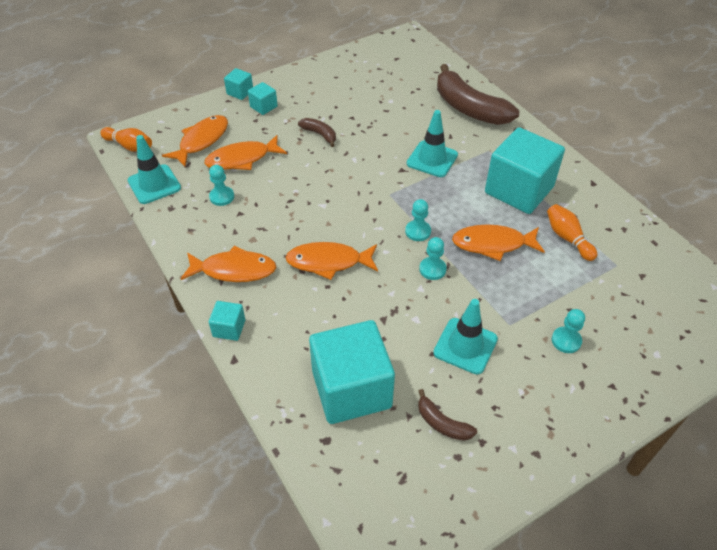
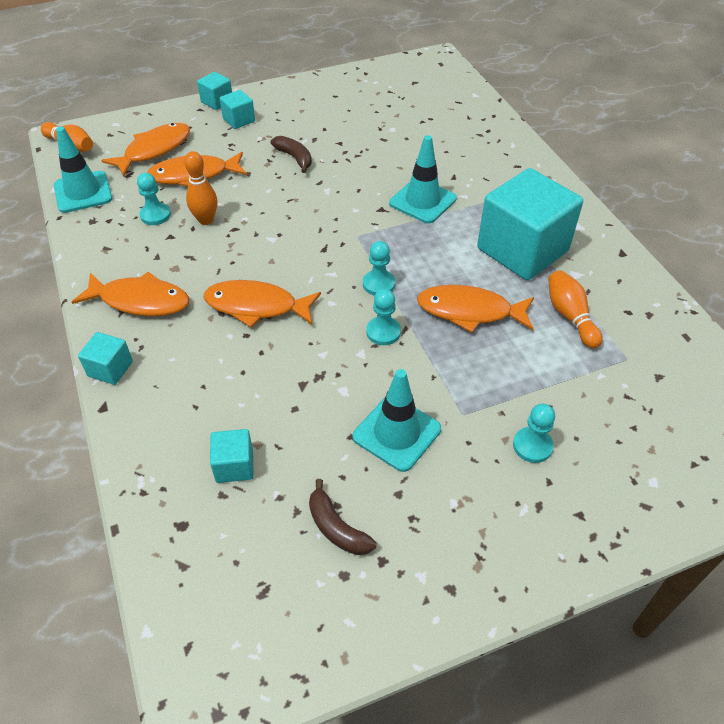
camera: 10 degrees right, 0 degrees up
(264, 196) = (206, 220): none -> orange bowling pin
(351, 389) = (234, 466): turquoise cube -> turquoise cube, size x0.44
(469, 108) = (487, 147): brown banana -> none

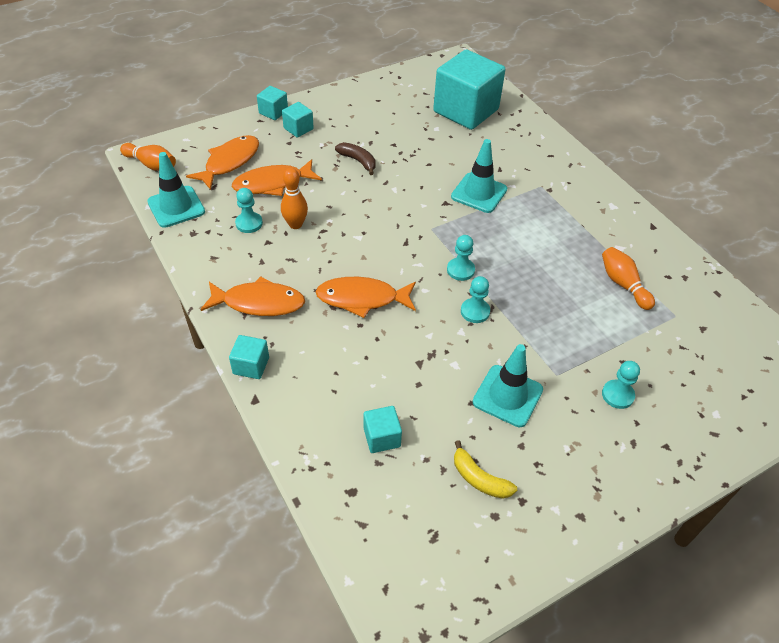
camera: 10 degrees left, 0 degrees up
(337, 528) = (479, 479): brown banana -> yellow banana
(470, 311) = (541, 287): orange fish -> none
(522, 250) = (572, 230): turquoise cube -> turquoise cube (466, 111)

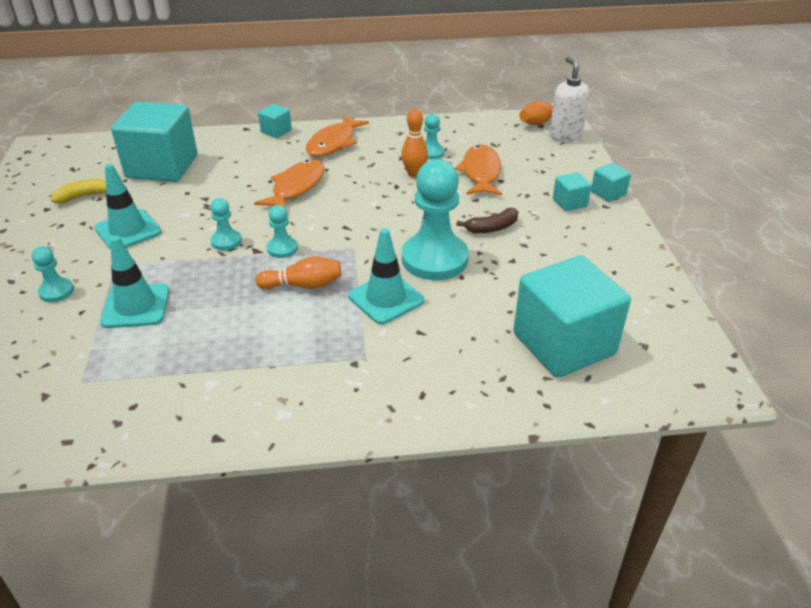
camera: 115 degrees right, 10 degrees down
(176, 207) = (475, 125): turquoise traffic cone -> turquoise traffic cone (136, 306)
(178, 146) = (565, 135): none -> white soap dispenser
(229, 162) = (527, 156): orange fish -> none
(382, 437) = (162, 167): turquoise cube -> turquoise cube, size x2.30
(417, 181) = (434, 259): none -> turquoise pawn
(623, 284) = (160, 358): orange bowling pin -> orange bowling pin (303, 285)

